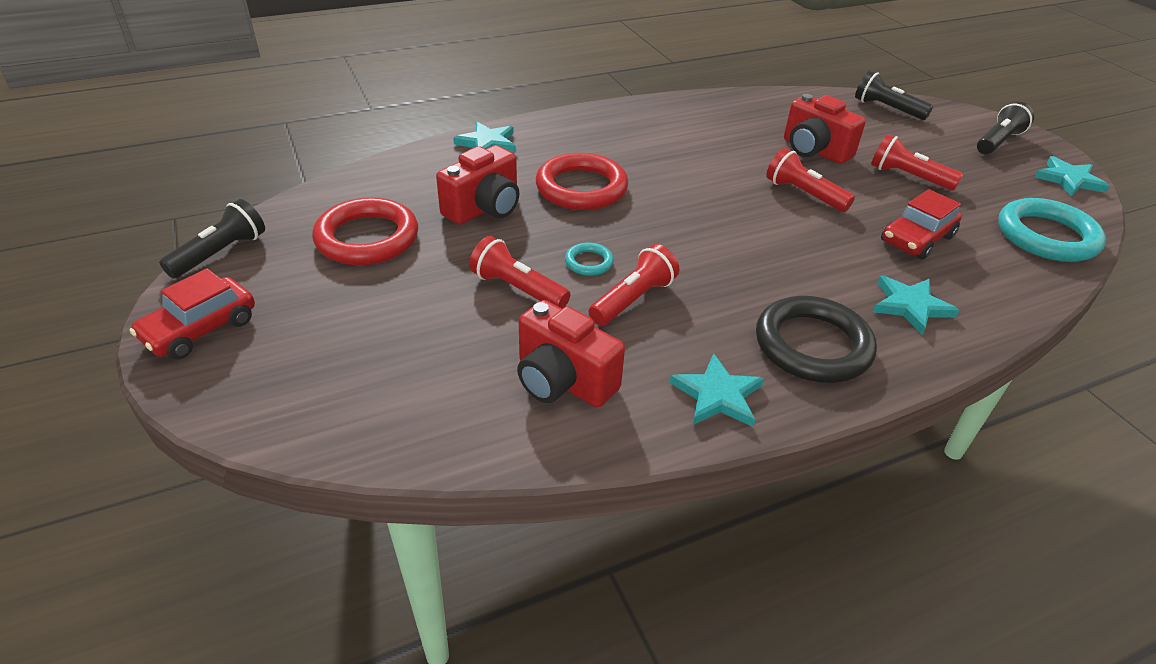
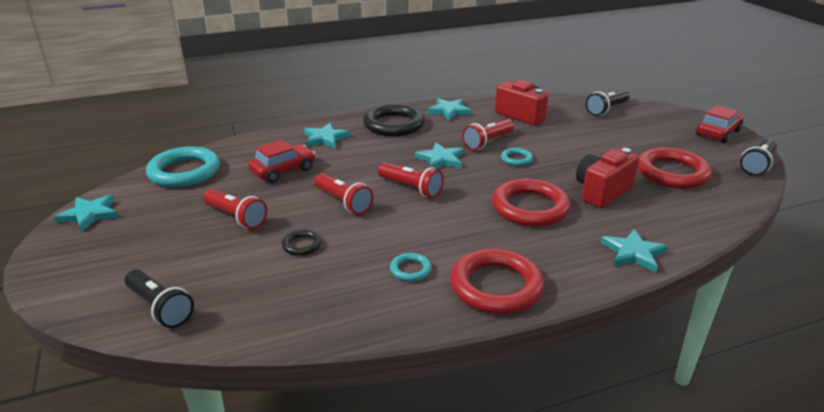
camera: 175 degrees left, 10 degrees down
(517, 289) = (557, 147): red flashlight -> red flashlight (411, 188)
(623, 120) = (496, 286): none -> red ring
(700, 131) = (410, 270): none -> turquoise ring
(703, 261) = (441, 159): none -> turquoise star
(814, 150) = (302, 245): red camera -> black ring
(998, 141) = (91, 257): black flashlight -> black flashlight (606, 110)

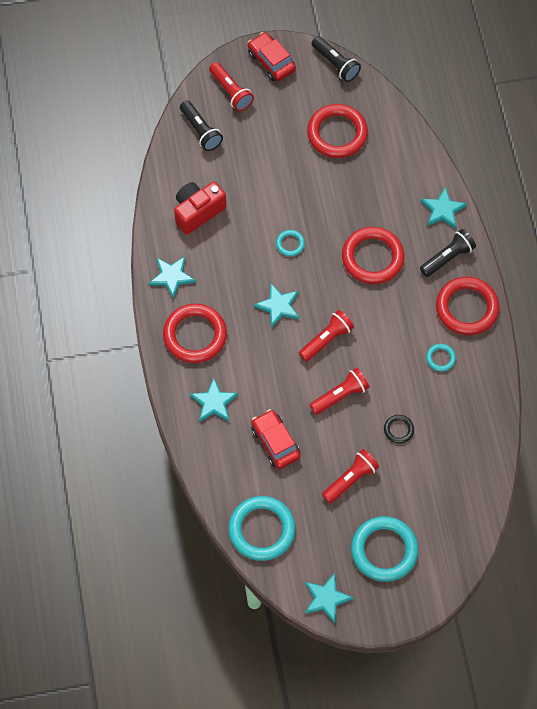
camera: 80 degrees left, 35 degrees up
(137, 248) = (384, 550): none -> turquoise ring
(160, 308) = (460, 522): black flashlight -> black flashlight (447, 257)
(393, 125) = (195, 335): black ring -> red ring
(487, 142) = (252, 259): red flashlight -> red flashlight (231, 92)
(602, 192) = (358, 197): red camera -> none

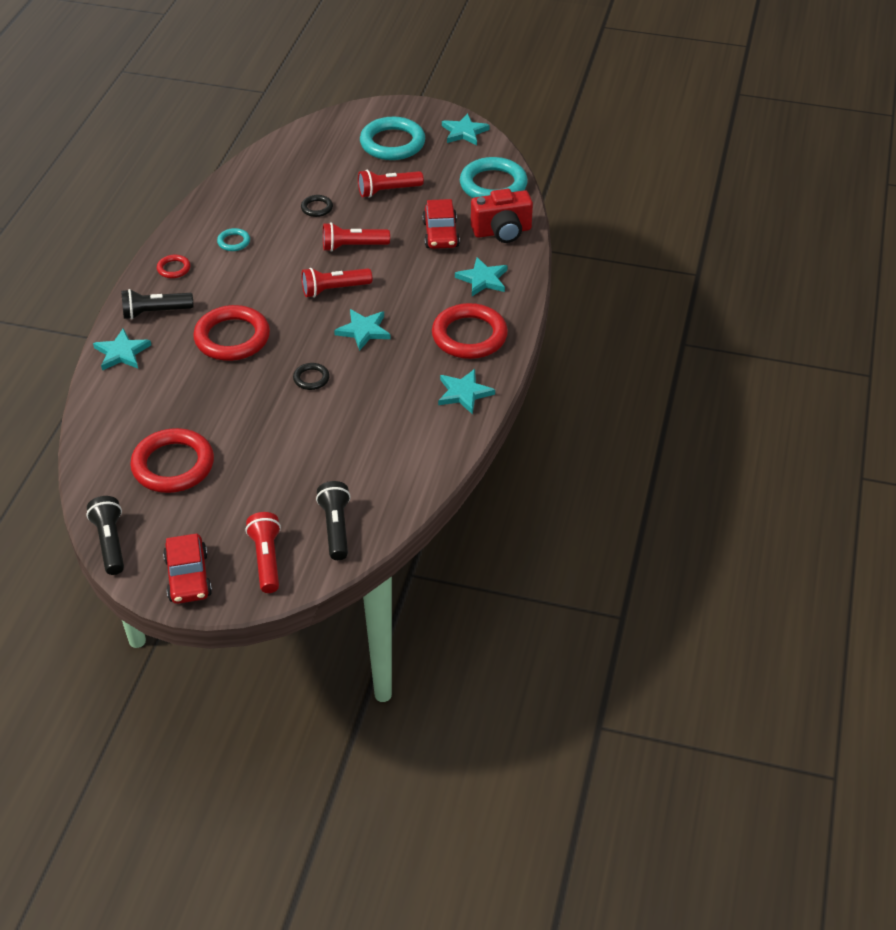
camera: 155 degrees left, 20 degrees down
(198, 212) = (395, 444): red camera -> red camera (502, 231)
(290, 244) = (311, 378): turquoise ring -> black ring
(467, 308) = (174, 268): red ring -> red ring, size x0.47

